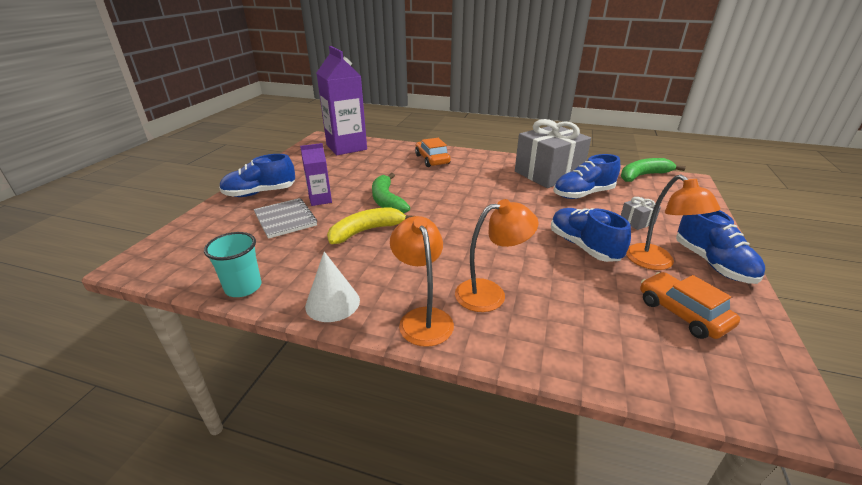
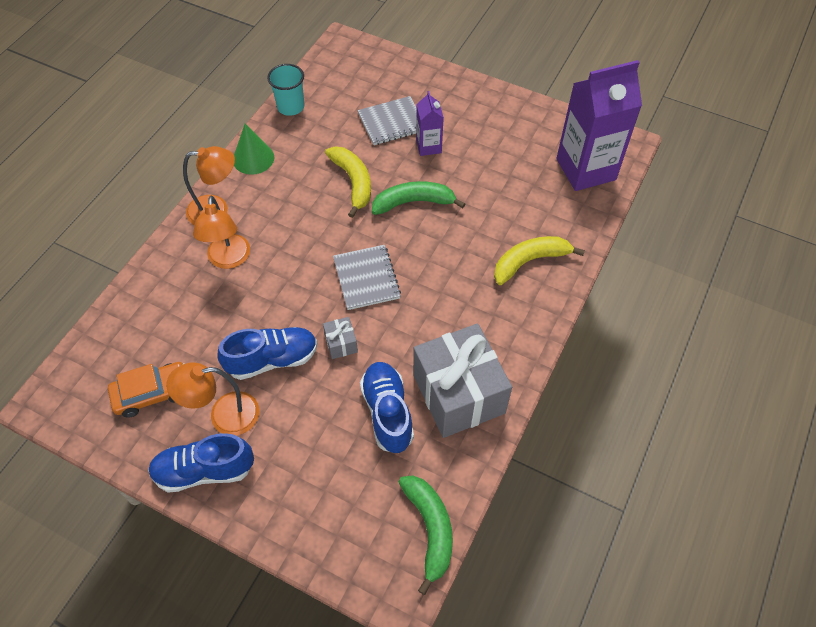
camera: 100 degrees right, 25 degrees up
(260, 193) = (455, 98): blue shoe -> none
(332, 303) = (253, 158): white cone -> green cone
(432, 159) = (529, 261): orange car -> yellow banana
(474, 213) = (366, 278): none -> grey notebook
(637, 222) = (304, 441): grey gift -> grey gift (341, 343)

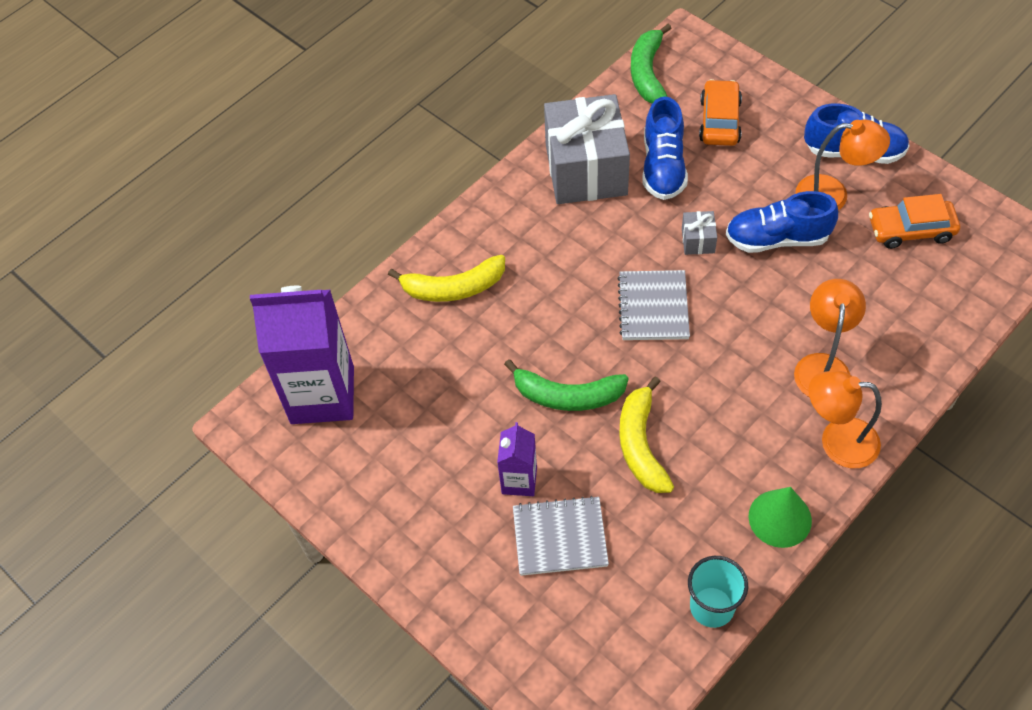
camera: 160 degrees left, 0 degrees up
(342, 480) = (719, 121): none -> orange car

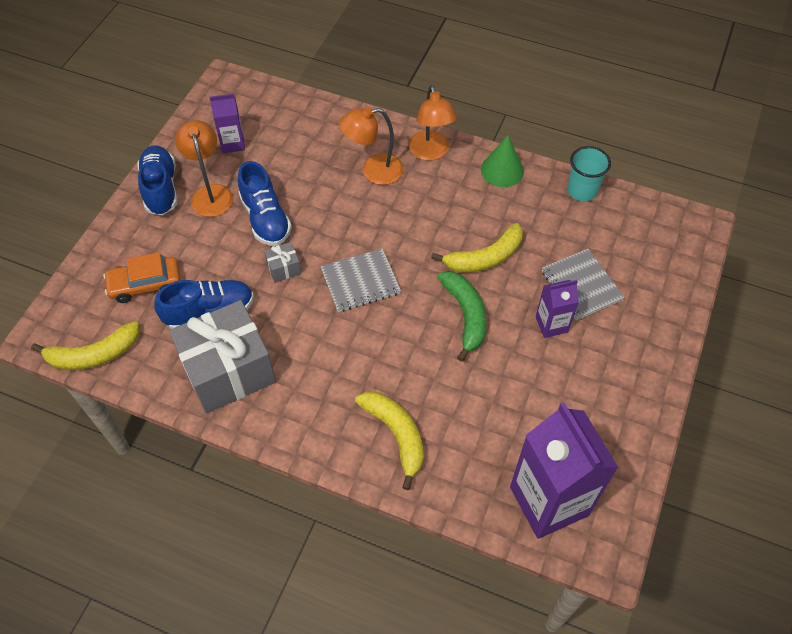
camera: 115 degrees left, 0 degrees up
(648, 73) = (94, 354): green banana -> yellow banana
(911, 230) = (232, 143): orange car -> purple carton

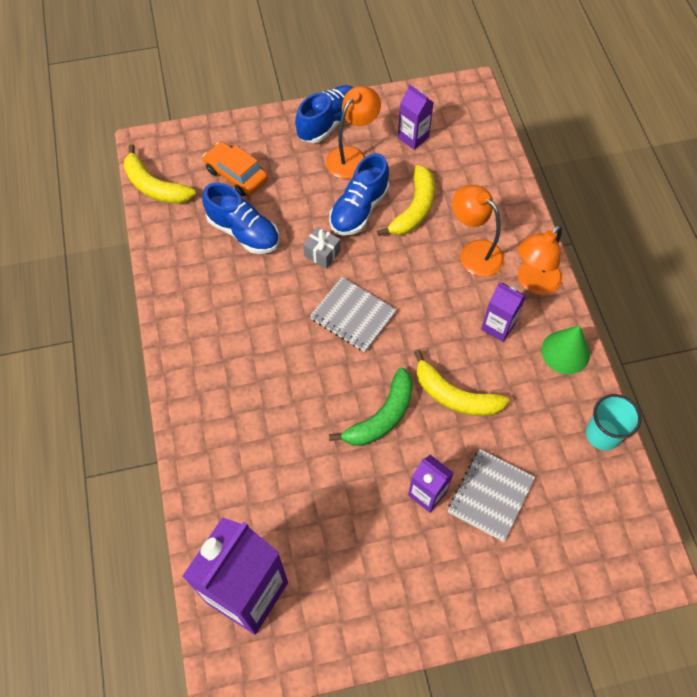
camera: 55 degrees right, 5 degrees up
(228, 371) = (202, 279): grey gift -> none
(396, 435) = (228, 433): yellow banana -> yellow banana (414, 209)
(448, 196) = (498, 326): none -> purple carton

